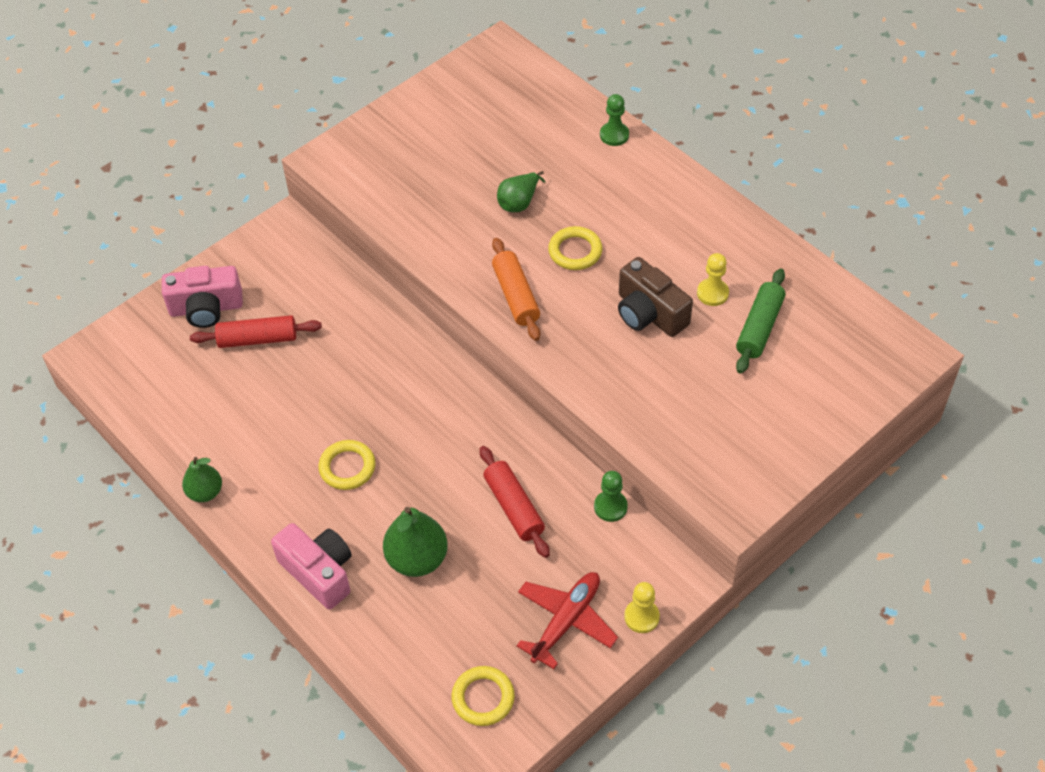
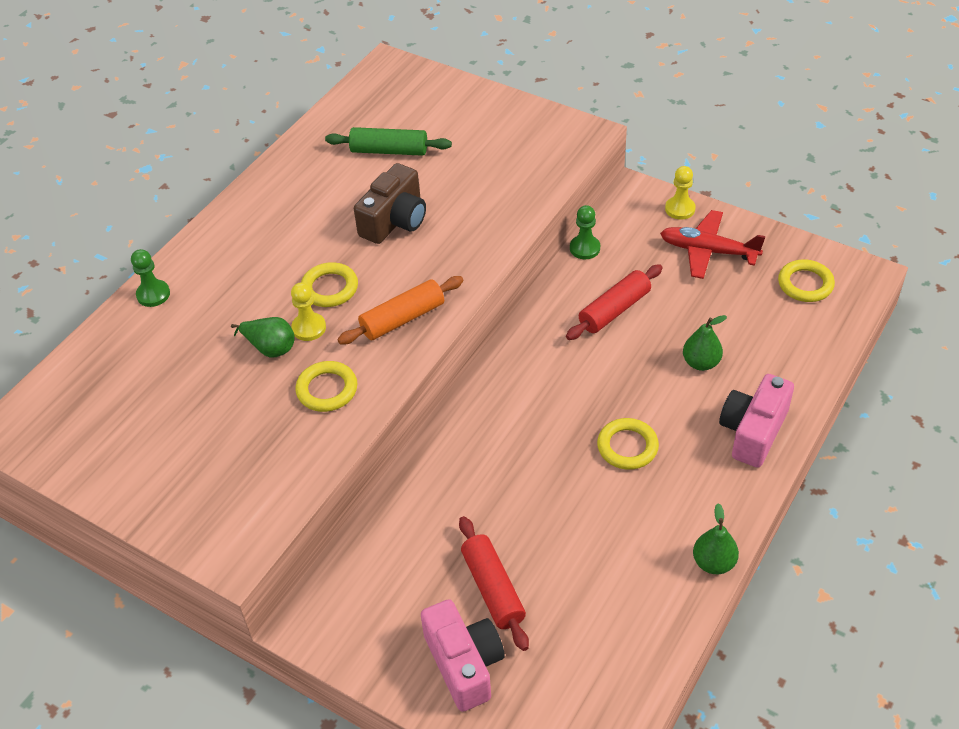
camera: 105 degrees left, 5 degrees down
(417, 559) = (701, 363): green pear -> green pear, size x0.63
(456, 232) = (327, 389): none -> yellow ring
(712, 293) = (357, 185): yellow pawn -> yellow pawn (309, 328)

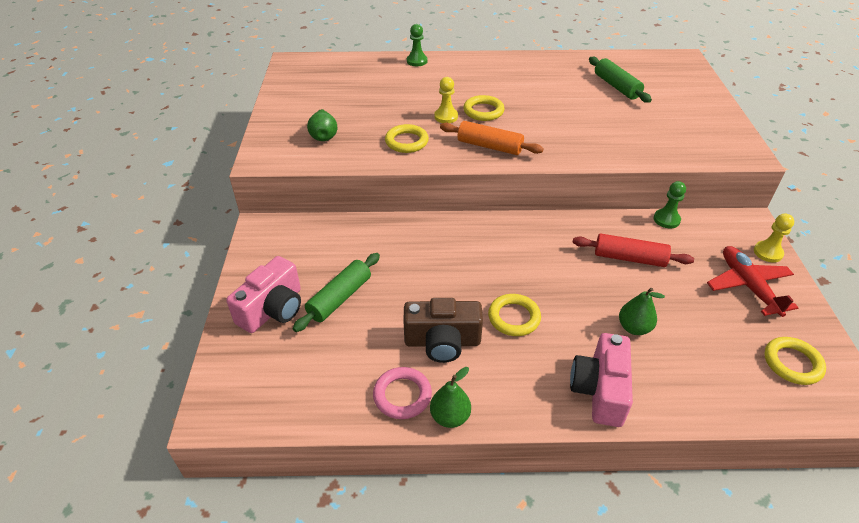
camera: 55 degrees right, 5 degrees down
(270, 348) = (418, 110): green pear -> green pear (324, 136)
(395, 221) = (564, 111): brown camera -> brown camera (442, 342)
(492, 589) = (339, 298): red rolling pin -> green rolling pin
(665, 590) = (402, 395): none -> pink ring
(753, 431) = (599, 390): pink camera -> pink camera turned 75 degrees counterclockwise

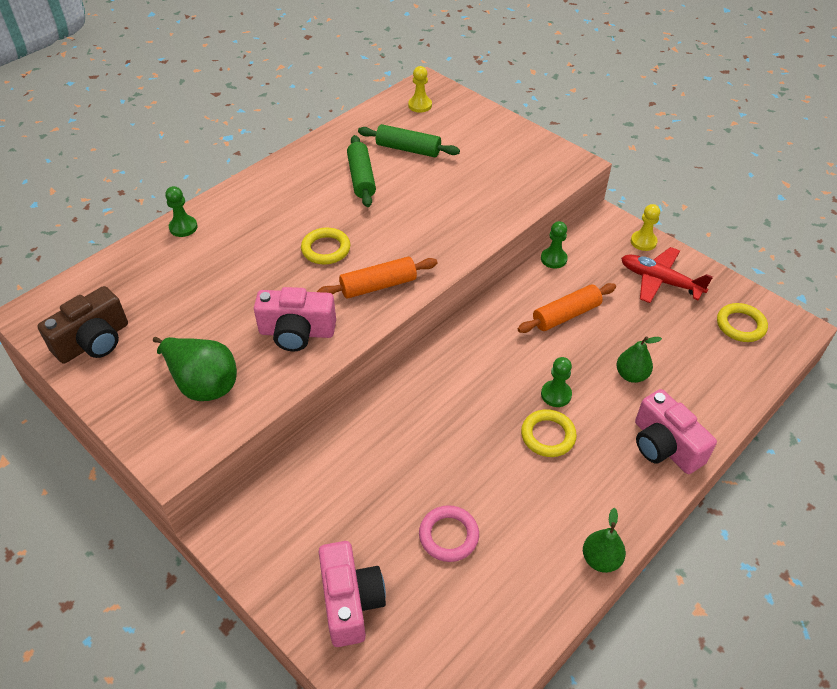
camera: 45 degrees left, 5 degrees up
(324, 136) = (202, 383): green pear -> green pear, size x1.59
(339, 298) = (395, 538): green rolling pin -> green rolling pin (361, 178)
(402, 395) = (549, 575): pink ring -> pink ring (448, 536)
(406, 142) = (297, 332): yellow ring -> pink camera
(442, 342) = (523, 503): brown camera -> brown camera (94, 341)
(446, 117) = (298, 278): yellow pawn -> yellow pawn (420, 105)
(554, 298) = (556, 394): none -> green pawn
(629, 258) = (566, 315): red rolling pin -> orange rolling pin

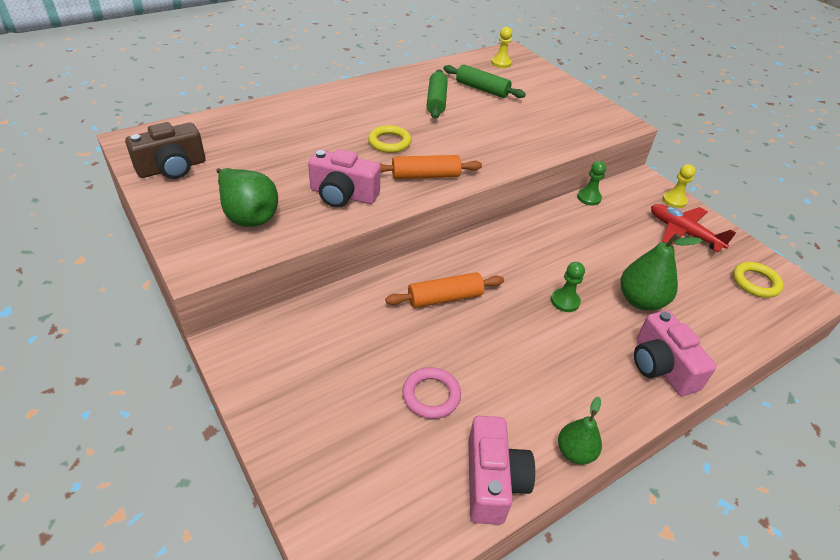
camera: 10 degrees right, 5 degrees down
(183, 227) = (278, 107): green pawn -> none
(350, 601) = (320, 430): pink camera -> pink camera (492, 481)
(548, 436) = (549, 333): yellow ring -> none
(566, 315) = (590, 241): orange rolling pin -> orange rolling pin (445, 298)
(631, 375) = (640, 301): green pear -> green pear, size x1.59

